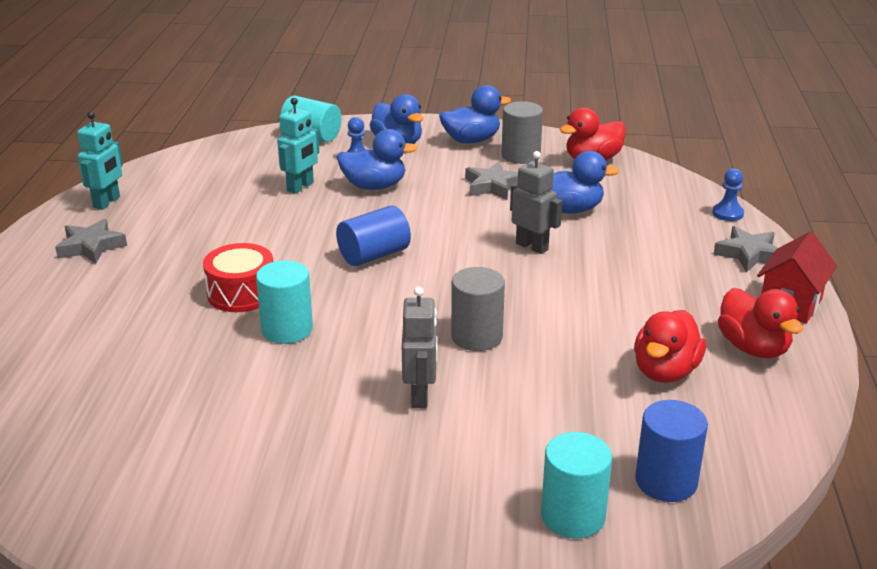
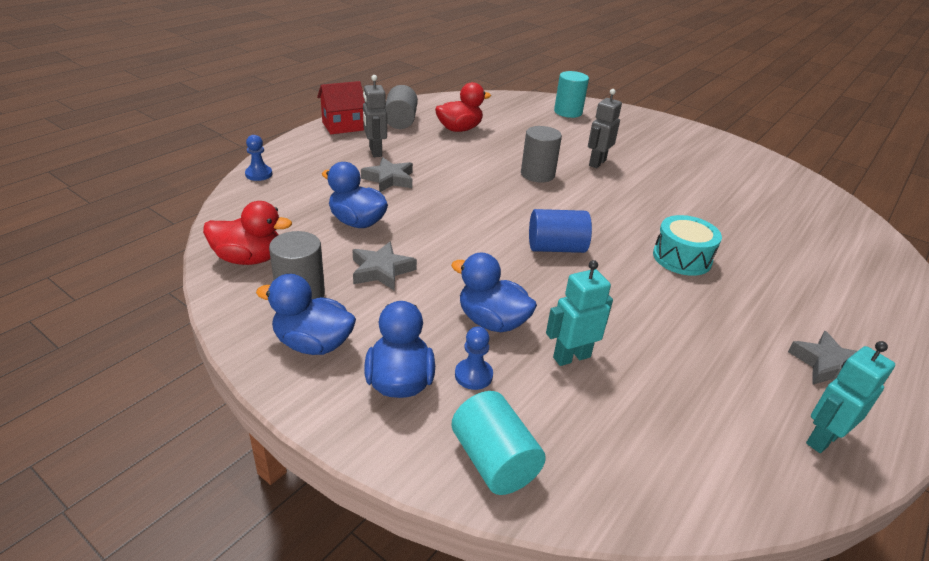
camera: 150 degrees left, 5 degrees up
(241, 293) = (682, 258): red drum -> turquoise drum
(287, 329) = (657, 220): turquoise cylinder -> none
(532, 246) = (430, 207): grey robot -> grey robot (375, 151)
(666, 481) = (517, 107): blue cylinder -> none
(749, 254) = (306, 151): grey star -> grey star (389, 179)
(753, 348) = (400, 121): red duck -> grey cylinder

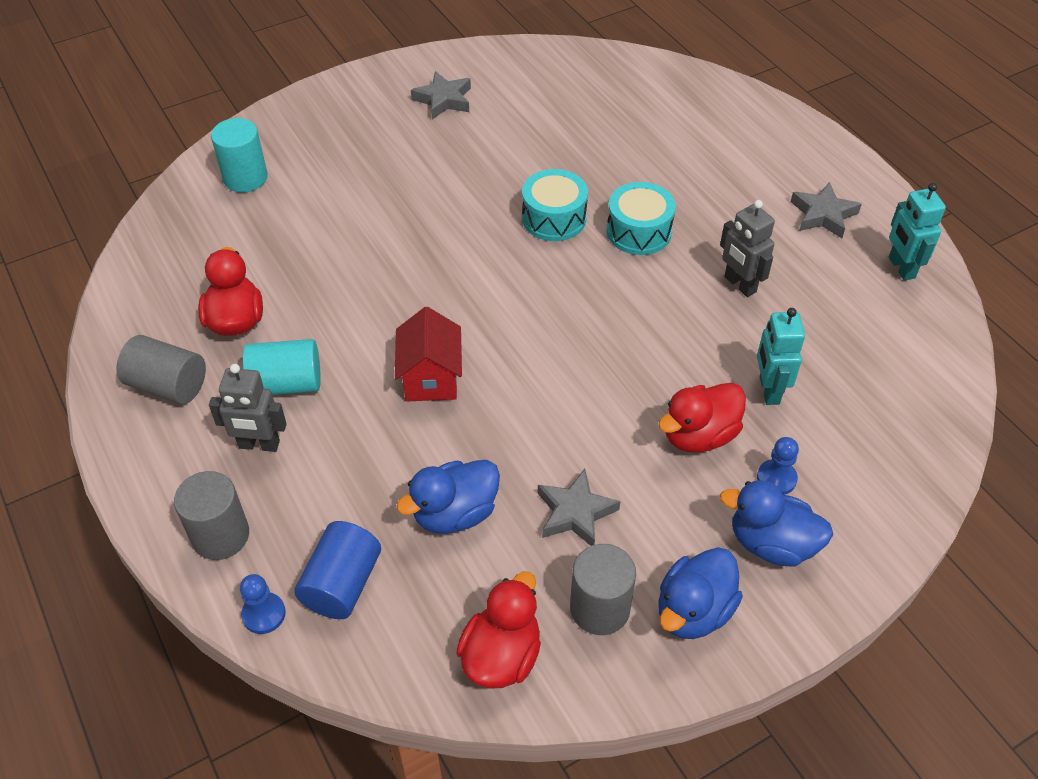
camera: 65 degrees left, 15 degrees up
(343, 126) = (146, 467): red house -> red house (431, 378)
(389, 179) = (353, 448): grey star -> grey star (444, 100)
(492, 321) = (699, 435): blue duck -> red duck
(494, 461) = (886, 498): turquoise cylinder -> turquoise cylinder (286, 384)
(537, 174) = (411, 282): grey cylinder -> grey cylinder (220, 535)
(556, 248) = (584, 329): blue cylinder -> blue cylinder (342, 584)
(597, 163) = (407, 211): grey robot -> grey robot (739, 285)
(652, 217) = (554, 218): none -> turquoise drum

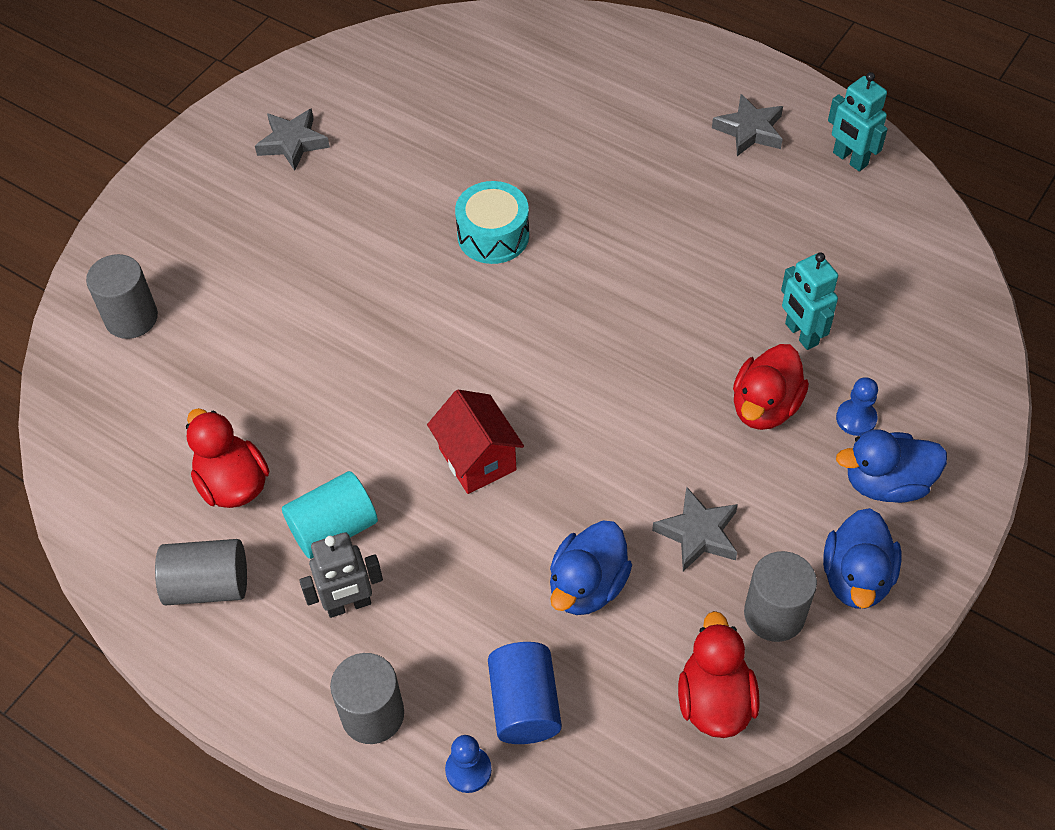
camera: 25 degrees left, 5 degrees up
(245, 178) = (131, 318): turquoise cylinder -> grey cylinder
(639, 231) = (586, 217): turquoise drum -> none
(739, 285) = (714, 236): grey robot -> none

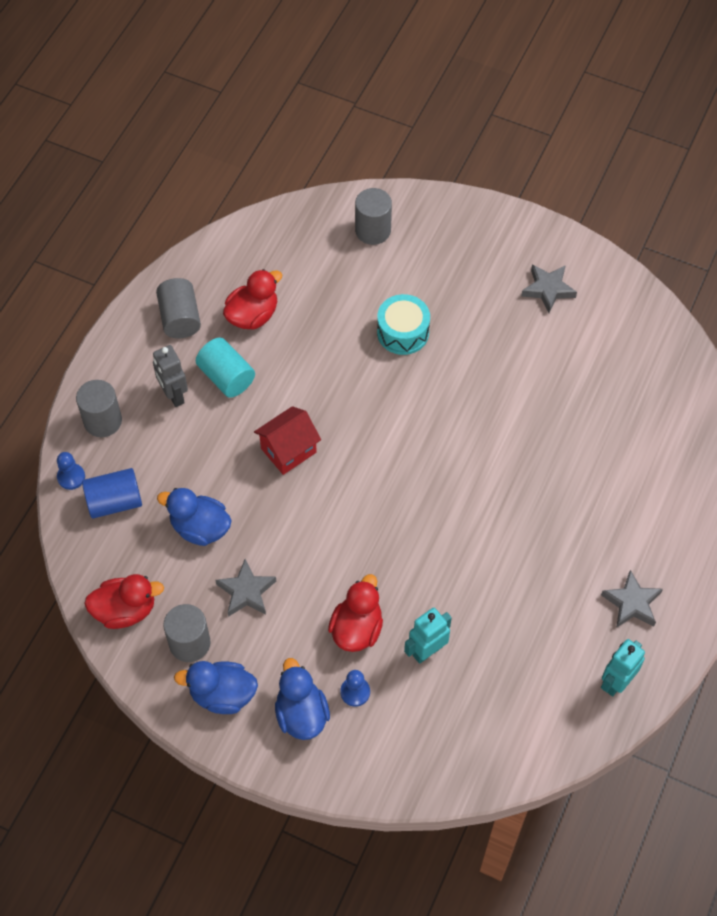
camera: 80 degrees right, 5 degrees up
(493, 235) = (484, 432): turquoise drum -> turquoise drum (403, 332)
(765, 407) = (357, 629): red duck -> red duck turned 90 degrees clockwise

